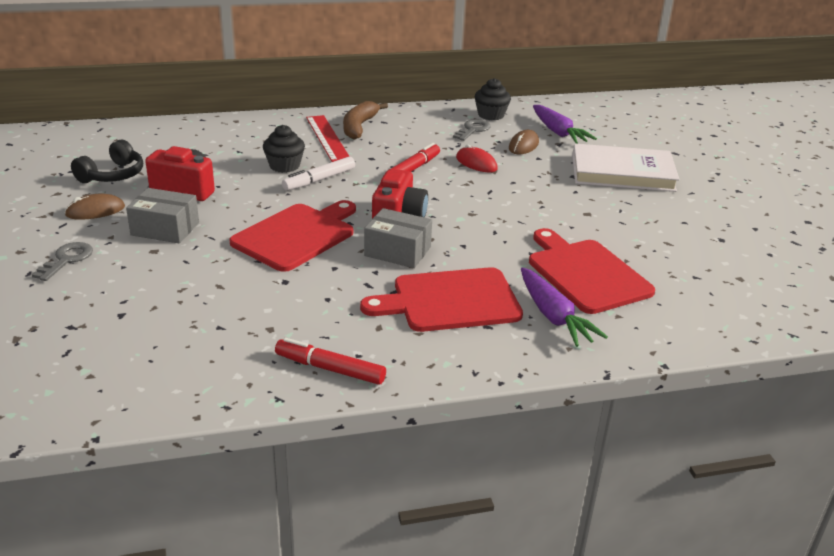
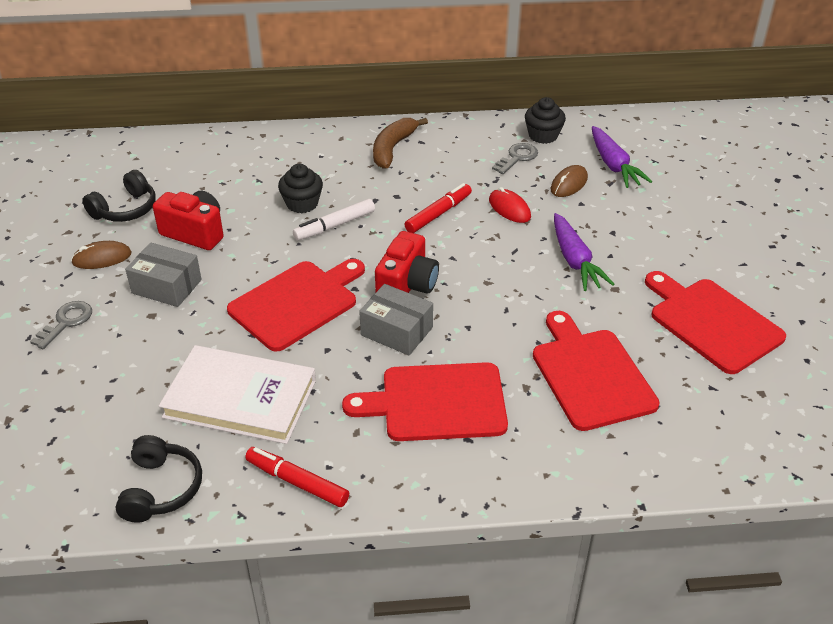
camera: 10 degrees right, 10 degrees up
(190, 383) = (161, 489): none -> black headphones
(327, 138) = (355, 164): red ruler -> none
(554, 317) = (541, 432): purple carrot -> purple carrot (575, 261)
(622, 173) = (671, 230): white book -> white book (240, 398)
(679, 232) = (711, 322): none -> red cutting board

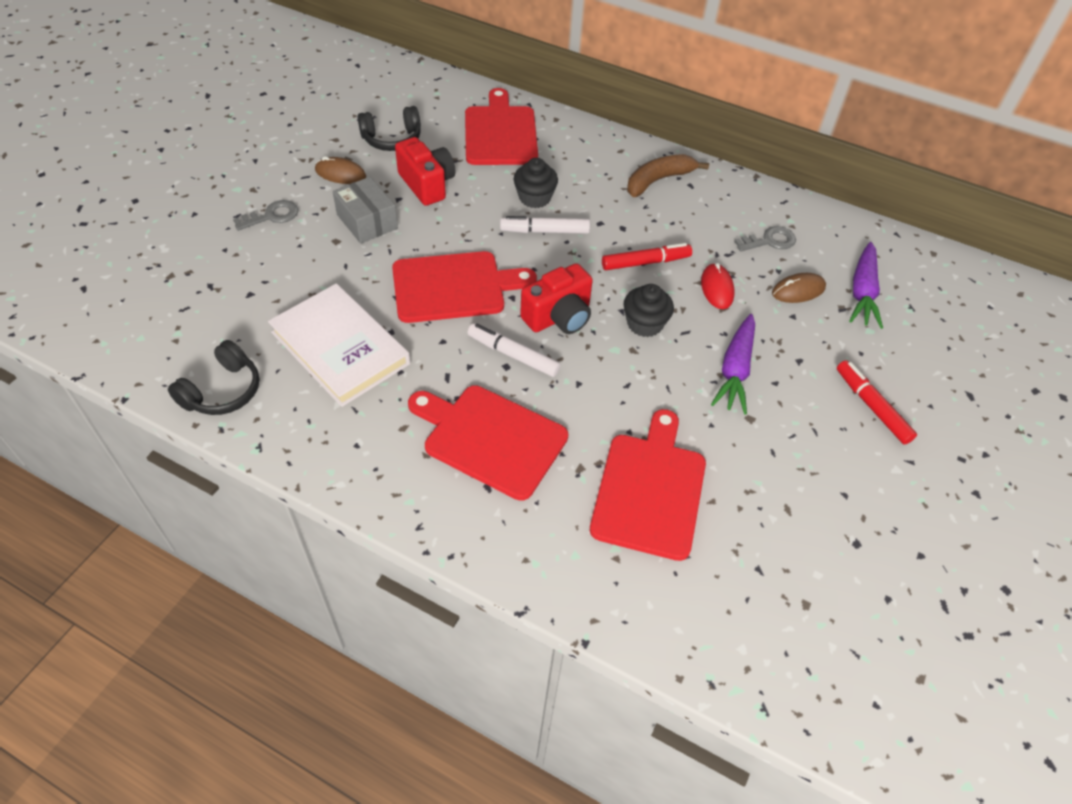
camera: 30 degrees right, 10 degrees up
(297, 482) = (322, 444): red marker -> red marker (872, 406)
(396, 331) = (513, 355): grey box -> white marker
(543, 135) = (815, 230): black cupcake -> black cupcake (644, 324)
(711, 322) = (819, 504): red cutting board -> red cutting board (500, 133)

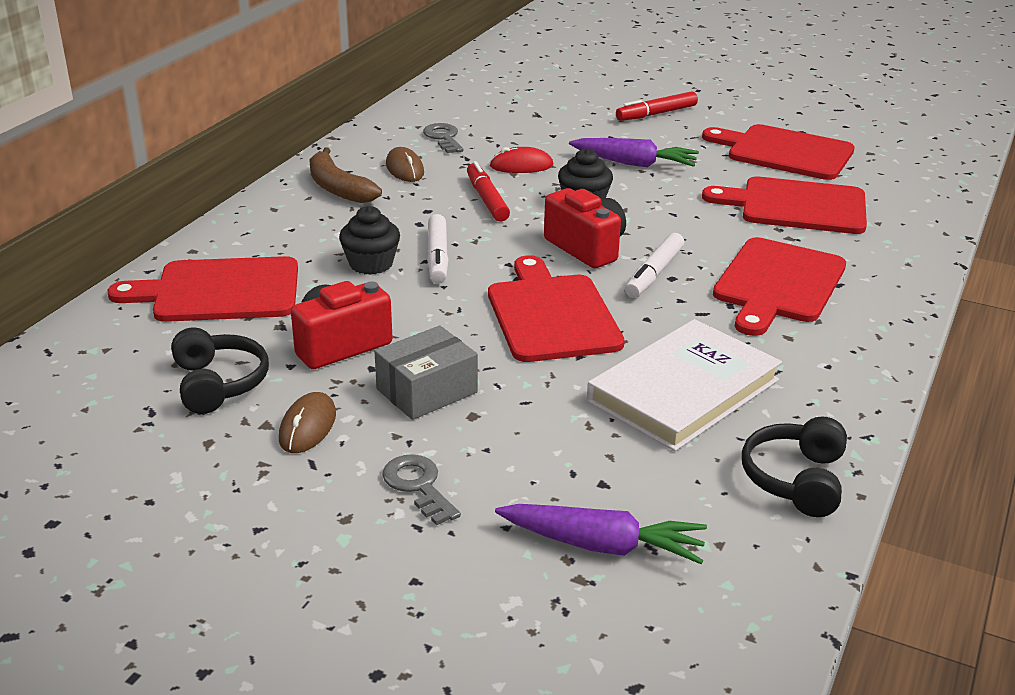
camera: 90 degrees left, 20 degrees down
(223, 391) = (795, 479): black headphones -> black headphones turned 105 degrees counterclockwise
(789, 510) = (784, 152): none -> red cutting board
(798, 290) = (516, 130): brown mouse -> brown mouse (404, 169)
(862, 292) = (514, 105): purple carrot -> purple carrot (603, 545)

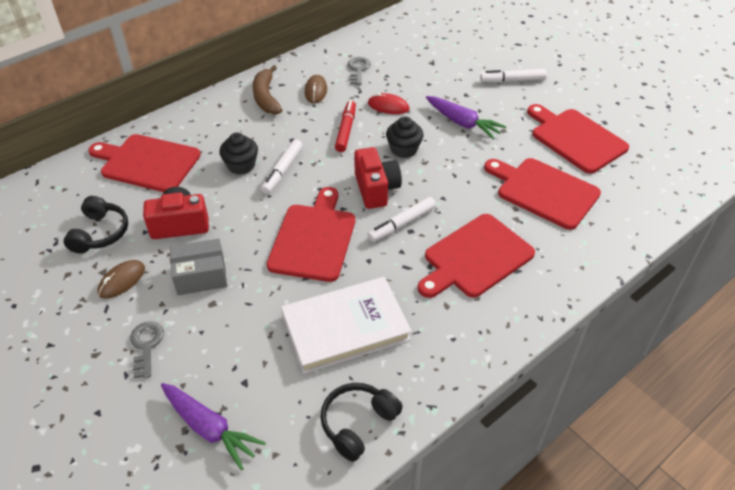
camera: 25 degrees right, 15 degrees up
(656, 114) = (512, 80): red marker -> white marker

